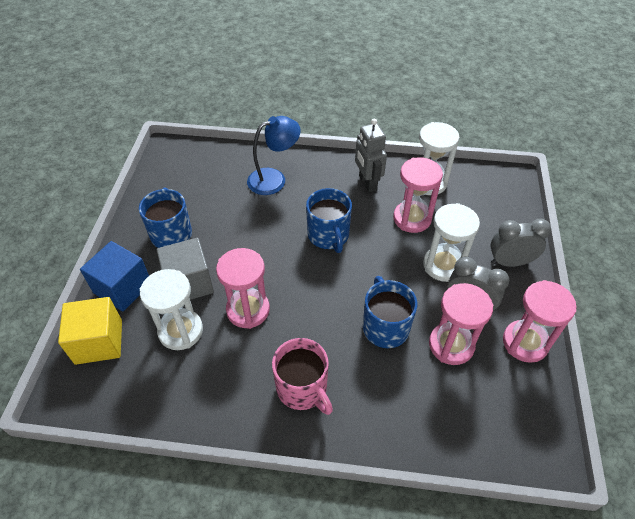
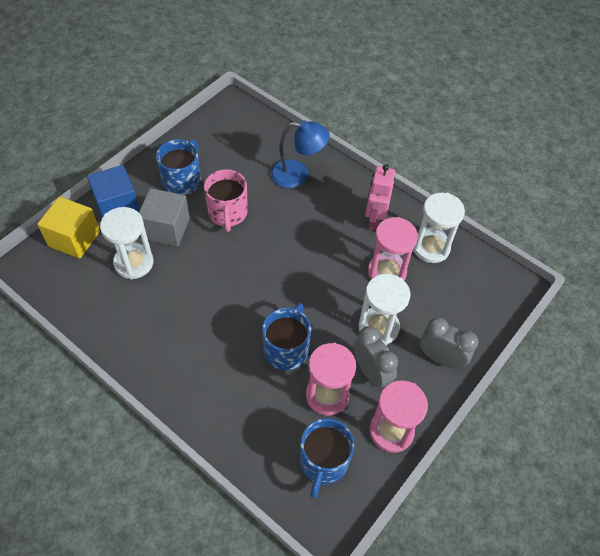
camera: 30 degrees right, 5 degrees up
(248, 310) = (193, 274): pink hourglass -> none
(302, 388) = (186, 358): pink mug -> pink mug (228, 213)
(328, 235) = (303, 248): blue mug -> blue mug (323, 462)
(367, 183) = (374, 219): grey robot -> pink robot

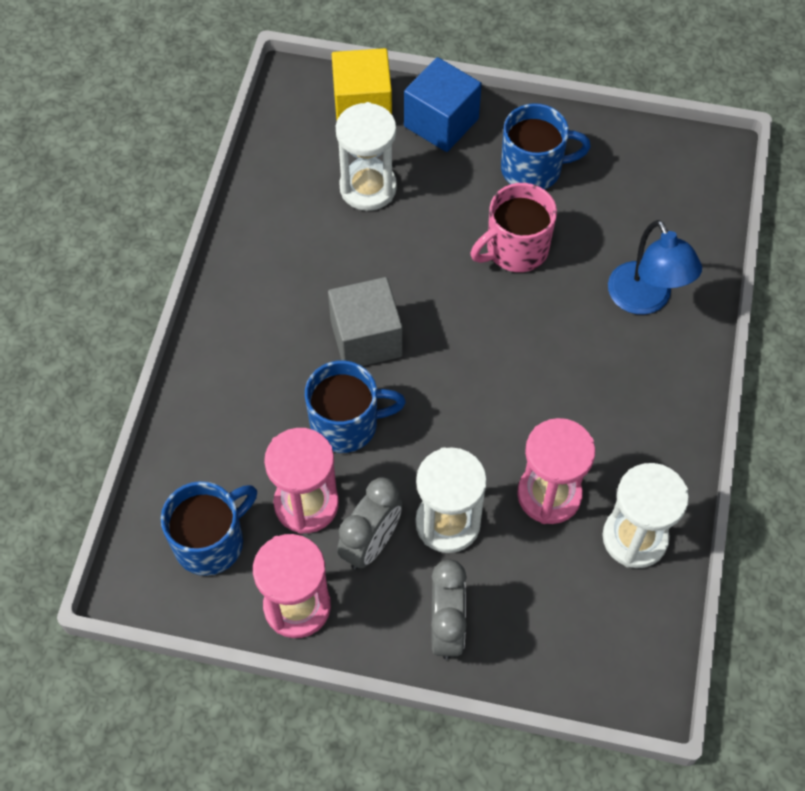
camera: 65 degrees right, 5 degrees up
(166, 228) = (443, 194): grey cube -> grey cube (366, 338)
(323, 462) = (211, 542): blue mug -> blue mug turned 150 degrees clockwise
(374, 219) = (634, 437): pink robot -> none

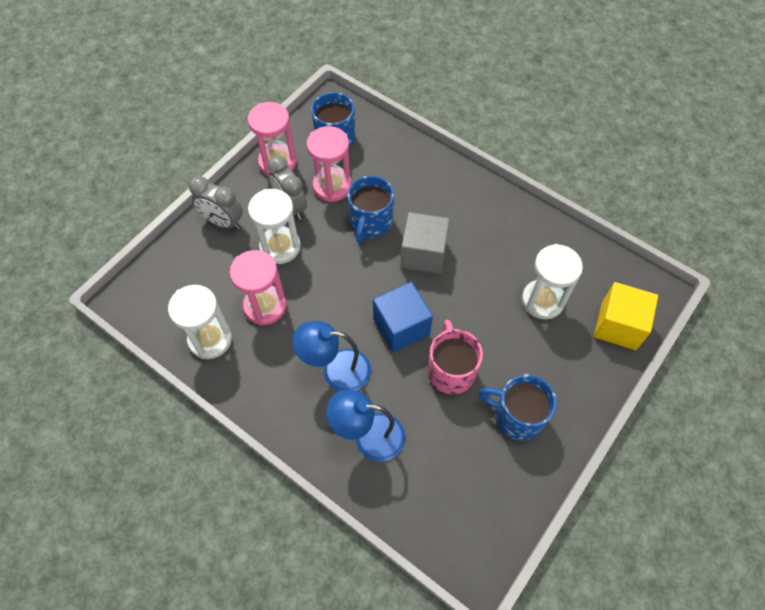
camera: 115 degrees right, 0 degrees up
(441, 122) = (585, 372): blue cube -> blue cube (401, 326)
(533, 169) = (517, 416): blue mug -> blue mug turned 90 degrees clockwise
(587, 368) = (336, 370): none -> blue lamp

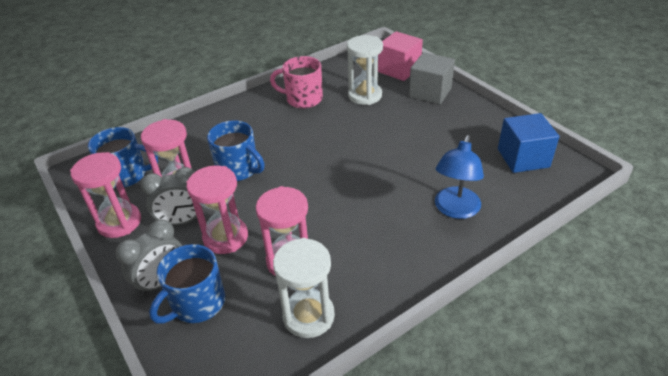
camera: 70 degrees left, 20 degrees down
(280, 247) = (225, 237): white hourglass -> pink hourglass
(336, 370) = (383, 219): blue lamp -> none
(401, 326) = (355, 170): blue cube -> blue cube (523, 158)
(423, 254) = (291, 145): grey cube -> grey cube (430, 92)
(451, 370) = (407, 151): pink mug -> pink mug (303, 99)
(517, 416) = (456, 126): blue mug -> blue mug (197, 303)
(618, 325) = (399, 70): yellow cube -> pink cube

